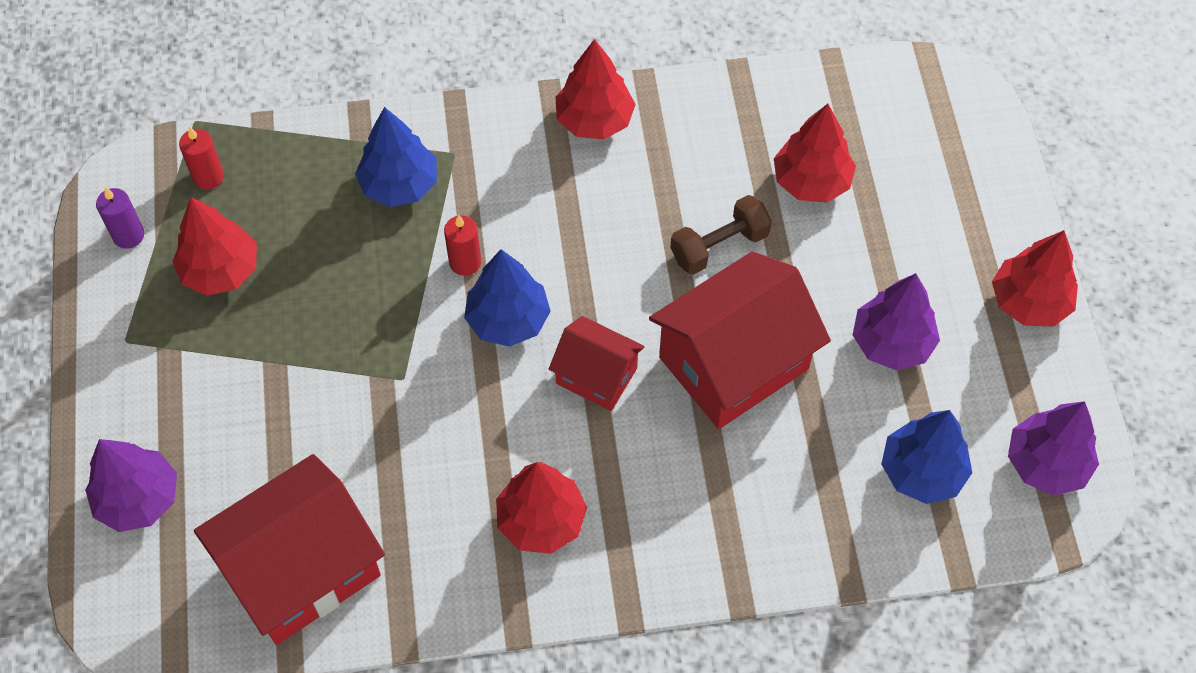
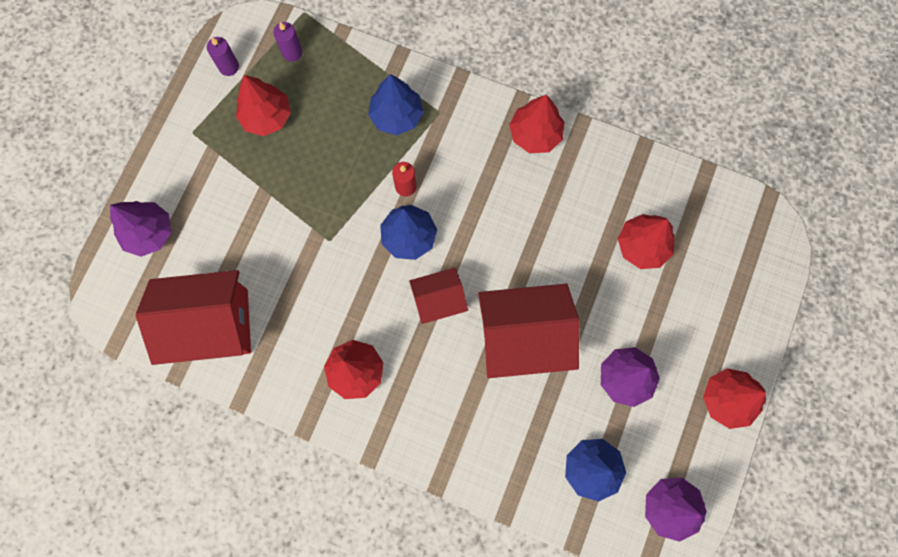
camera: 30 degrees right, 15 degrees up
(208, 177) = (292, 52): red candle -> purple candle
(596, 376) = (438, 300): red house -> red house turned 75 degrees counterclockwise
(719, 246) = (560, 258): brown dumbbell -> none

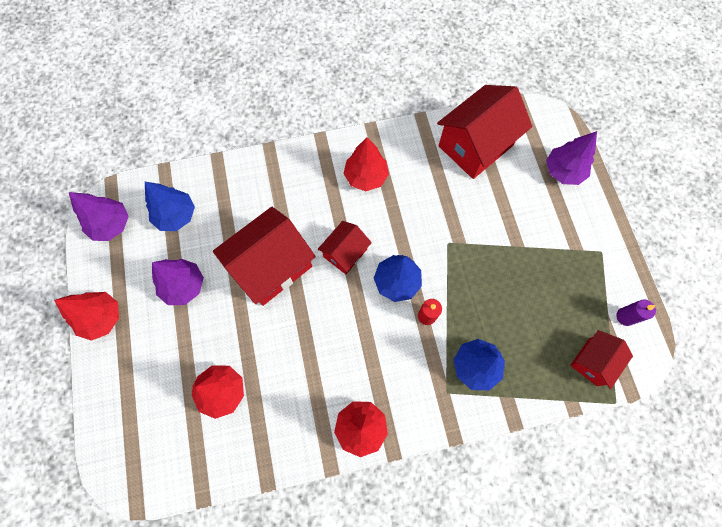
camera: 145 degrees right, 5 degrees down
(266, 117) = (564, 298): red tree -> none
(292, 52) = (593, 361): purple candle -> red house

